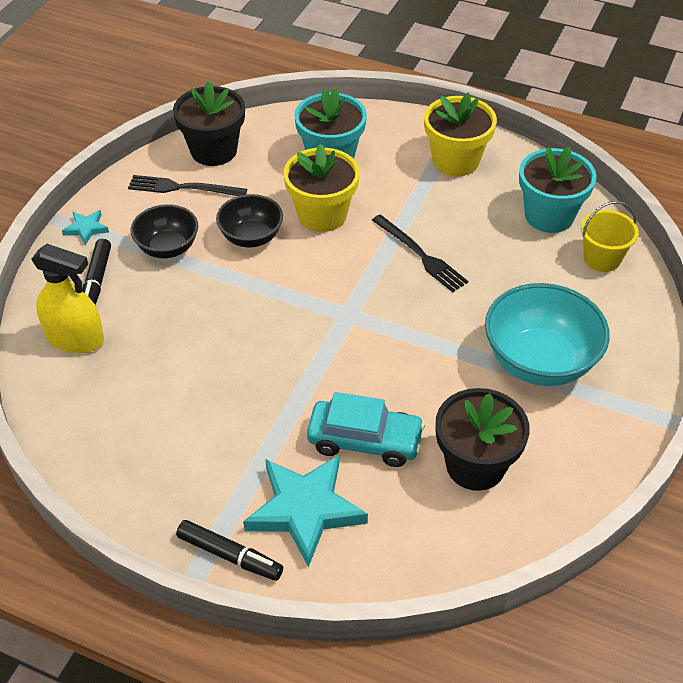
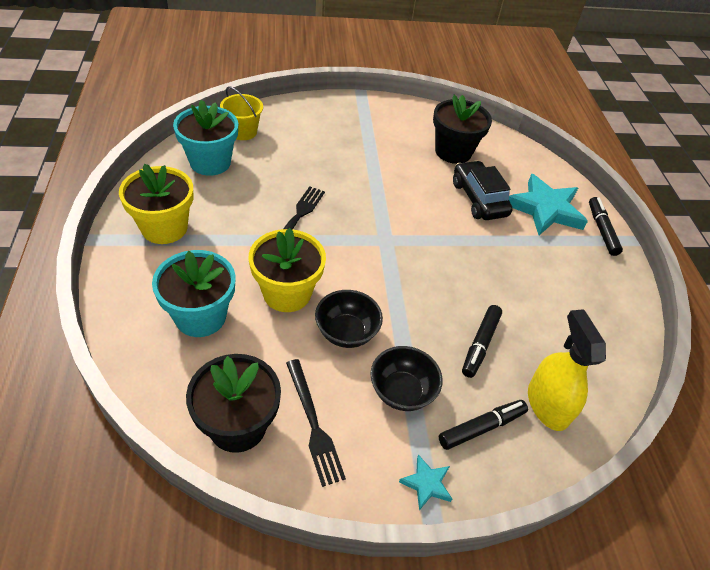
camera: 125 degrees left, 0 degrees up
(168, 324) = (480, 344): none -> black marker
(365, 441) = (478, 199): turquoise car -> black car
(539, 361) = (357, 142): turquoise bowl -> none

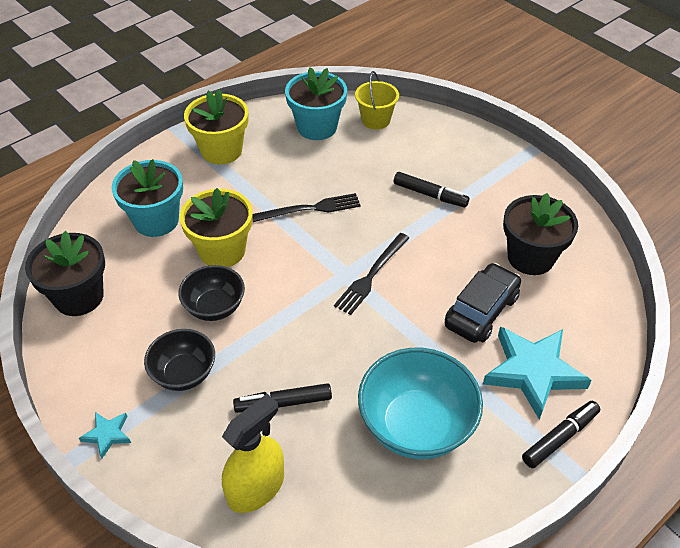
camera: 60 degrees right, 0 degrees up
(313, 423) = (112, 336): black fork -> black fork (372, 275)
(481, 428) = (190, 447): black marker -> black marker (430, 195)
(550, 286) = (416, 425): none -> turquoise bowl

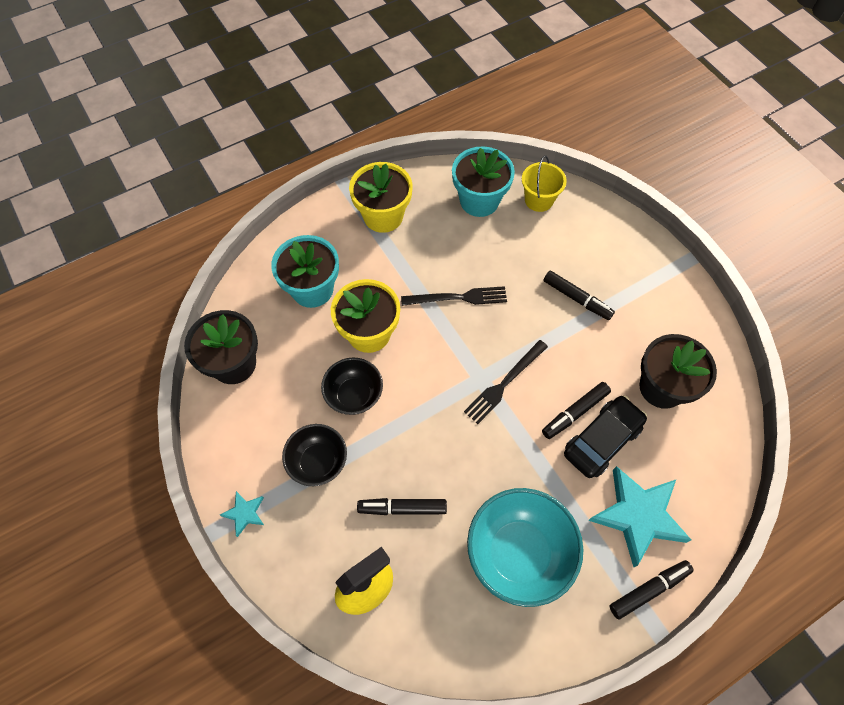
camera: 10 degrees right, 15 degrees up
(448, 291) = (575, 413): none -> black marker

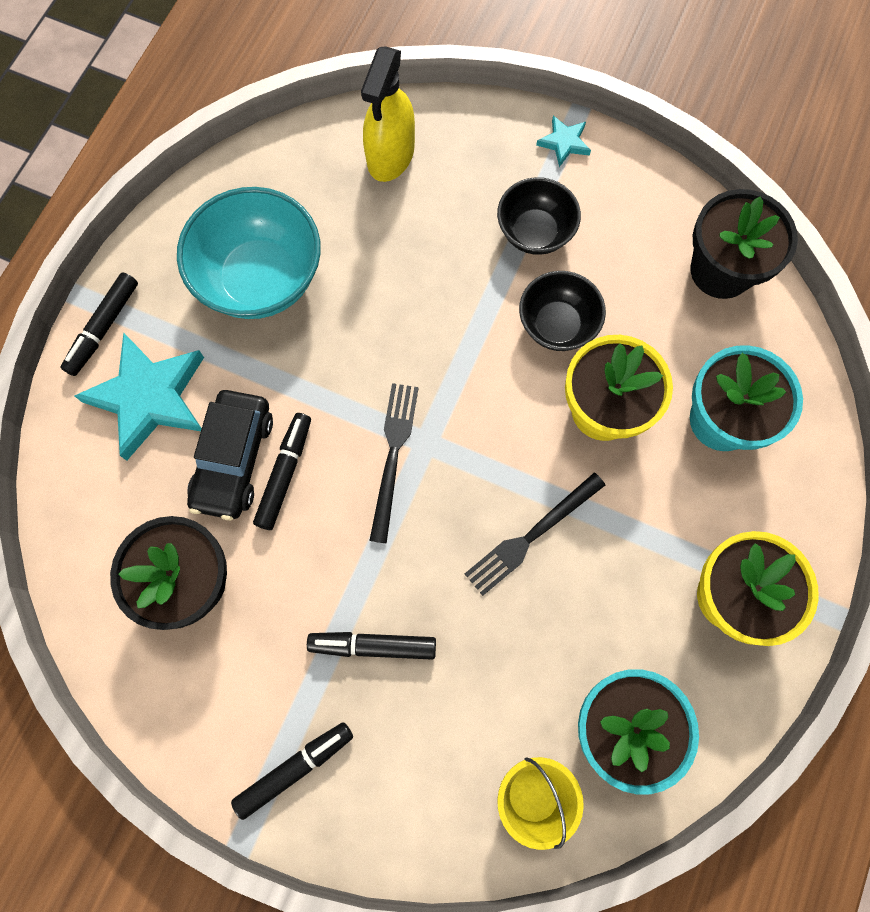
camera: 145 degrees right, 10 degrees up
(402, 508) = (411, 245): black marker -> black marker (295, 768)

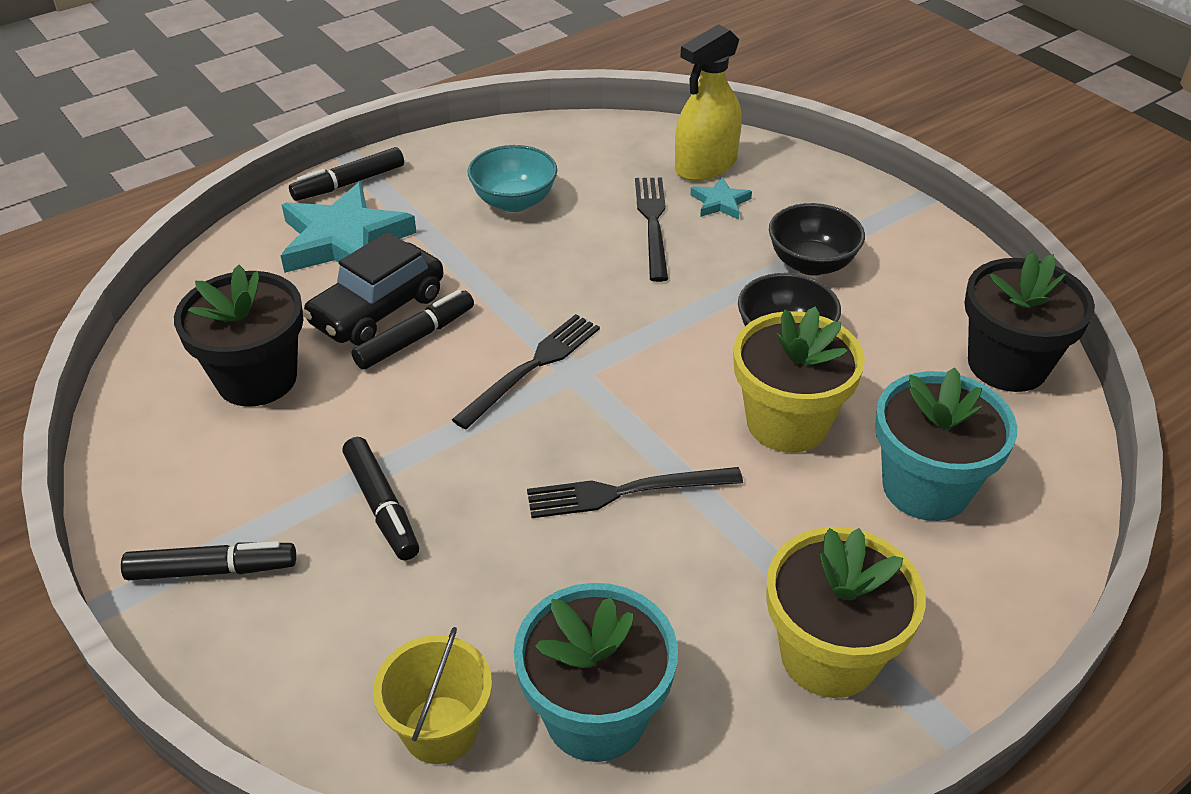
camera: 30 degrees right, 30 degrees down
(261, 279) = (514, 201): turquoise bowl -> turquoise bowl, size x0.61
(373, 645) = (381, 506): black marker -> black marker turned 150 degrees counterclockwise
(390, 249) = (653, 224): none -> black fork
(564, 142) = (890, 213): turquoise star -> turquoise star (720, 202)

